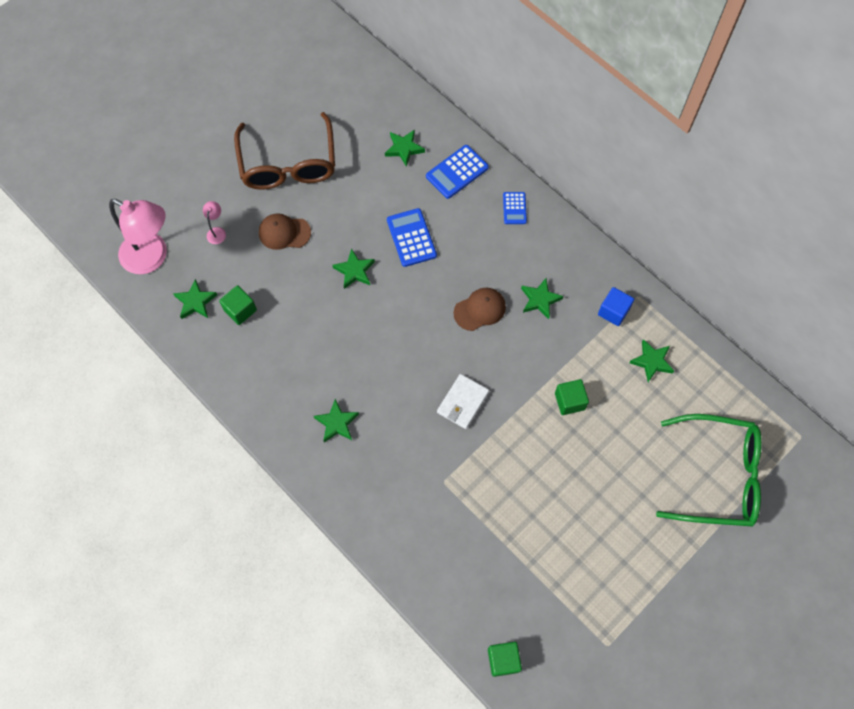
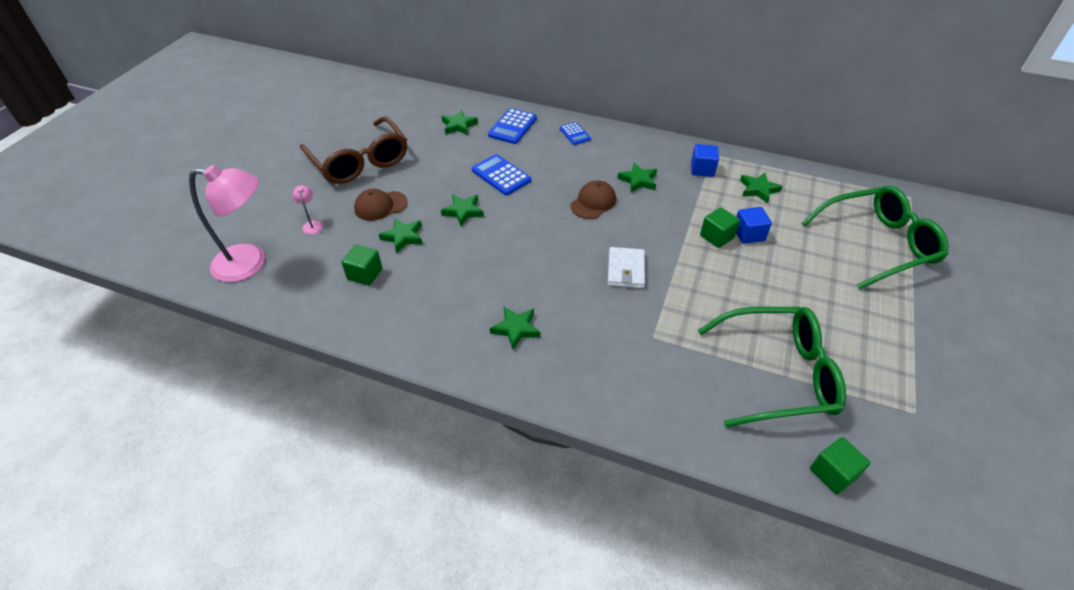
camera: 25 degrees left, 20 degrees down
(195, 302) = (313, 283): green star -> green star (403, 237)
(522, 562) = (777, 374): none -> green glasses
(602, 411) = (748, 234): none -> blue cube

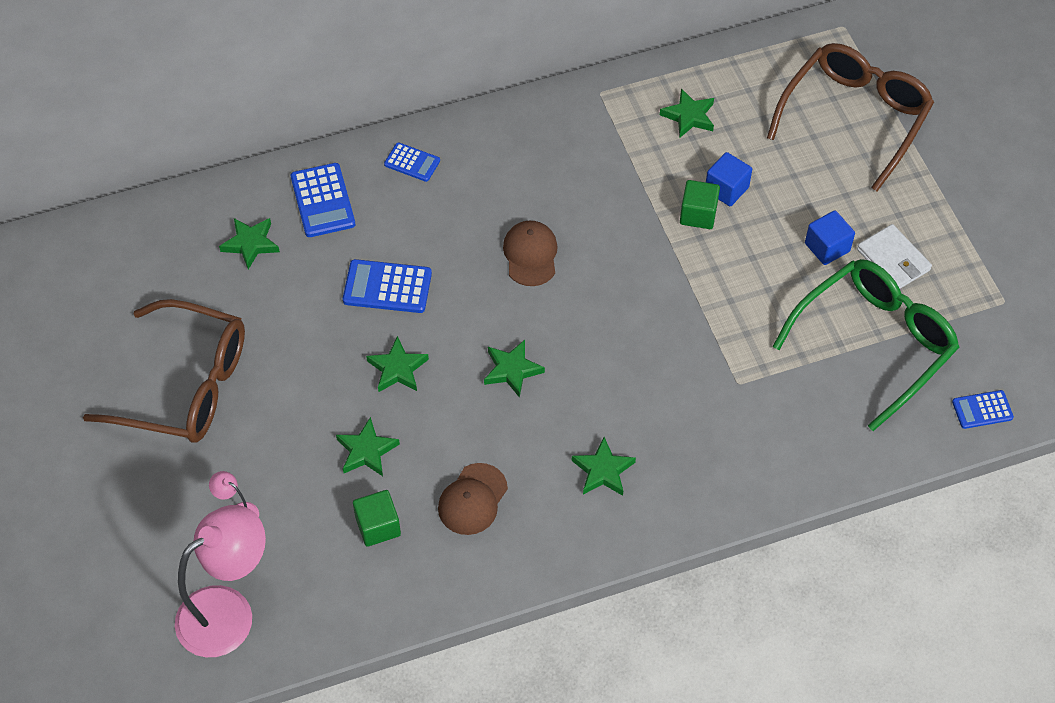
camera: 40 degrees left, 10 degrees up
(380, 206) = (291, 429): brown cap -> brown cap (472, 499)
(626, 270) = (645, 322): white wallet -> white wallet (893, 260)
(638, 180) = (551, 188): green star -> green star (512, 370)
(702, 169) = (607, 124): blue cube -> blue cube (827, 247)
(833, 473) = (982, 410): green cube -> blue calculator
(877, 244) = (854, 118): green glasses -> brown glasses

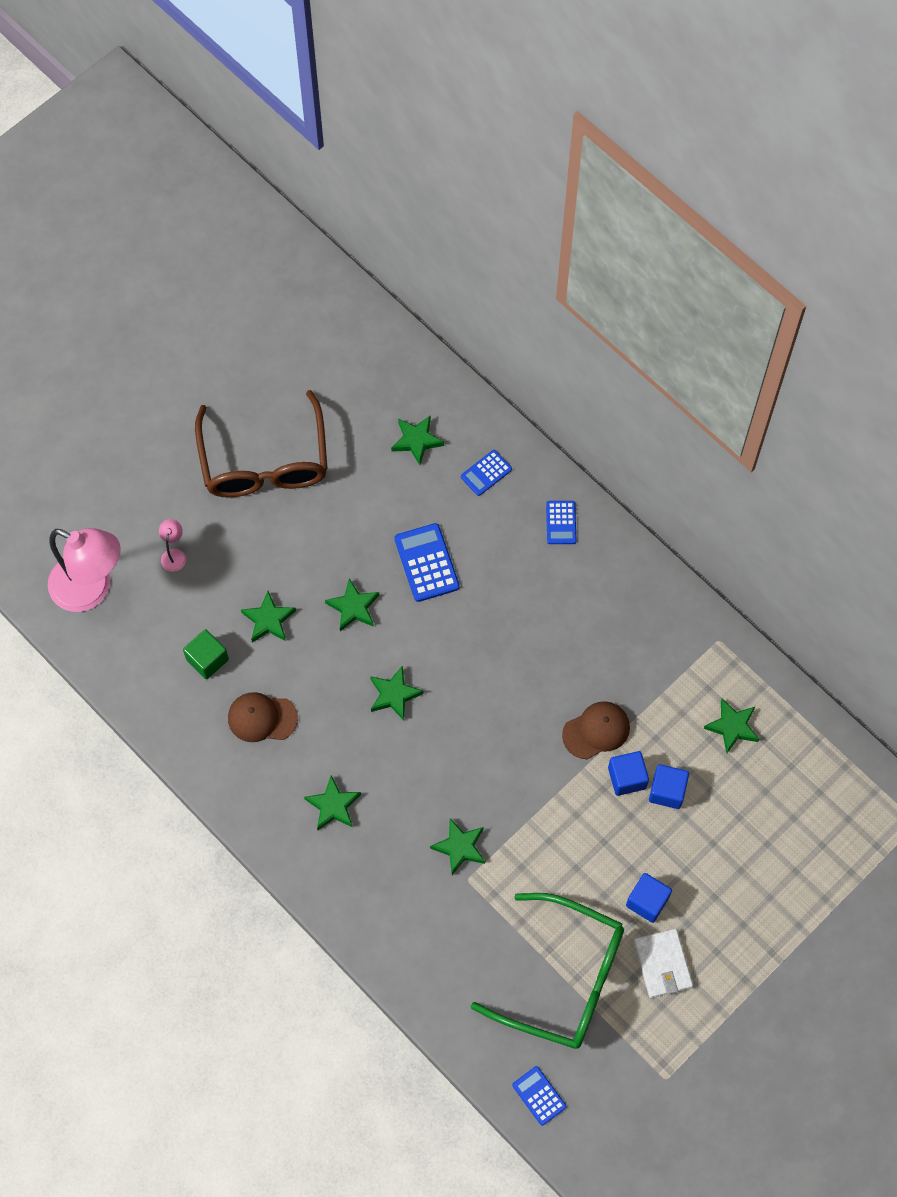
camera: 65 degrees right, 10 degrees up
(322, 201) = (486, 473): blue calculator -> blue calculator, size x0.62
(530, 255) = (514, 659): brown cap -> brown cap (596, 731)
(698, 214) = (627, 778): green cube -> blue cube
(701, 377) = (459, 847): none -> green star
(854, 118) = (809, 872): brown glasses -> none
(893, 260) = (662, 964): white wallet -> white wallet turned 45 degrees counterclockwise

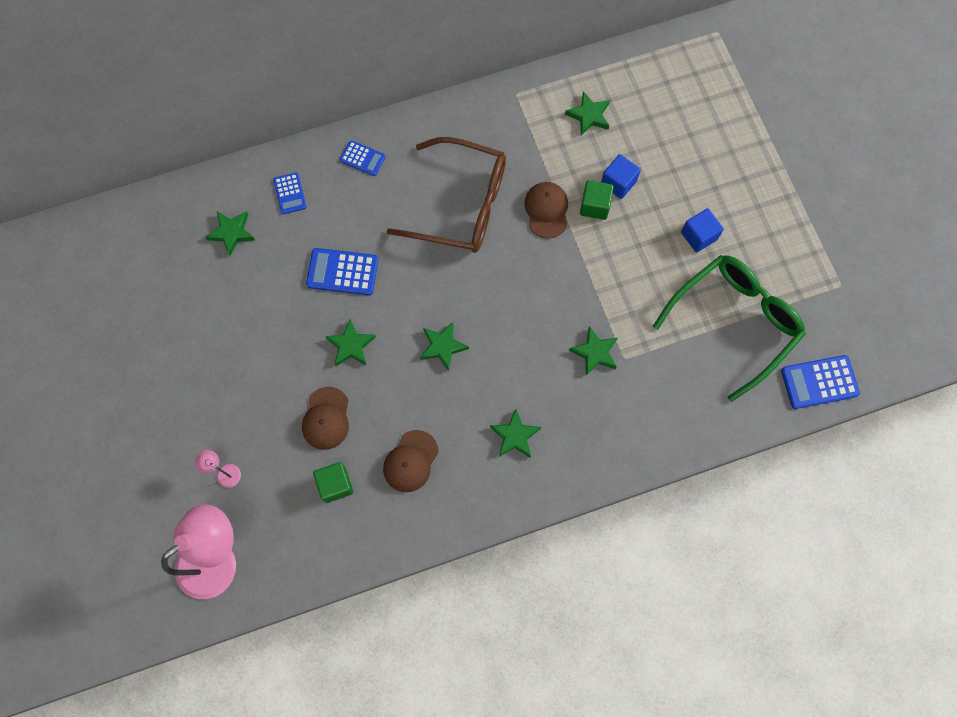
camera: 65 degrees left, 5 degrees up
(264, 461) = (180, 360): brown glasses -> brown glasses (461, 205)
(268, 620) = (326, 418): green star -> brown cap
(539, 1096) = (819, 382): blue calculator -> blue calculator, size x1.60
(627, 778) = (595, 206): blue cube -> green cube
(662, 964) = (752, 247): white wallet -> none

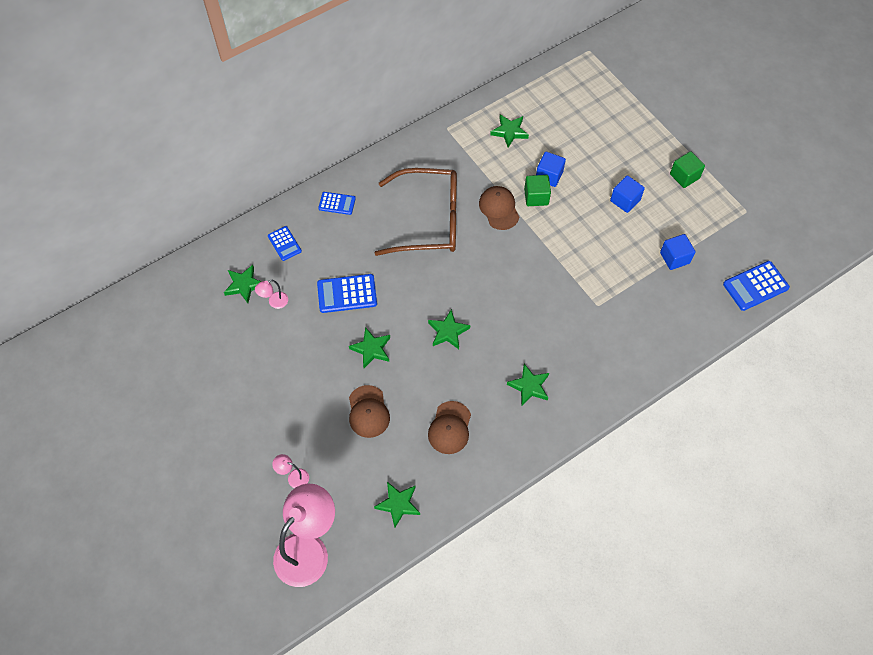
camera: 15 degrees left, 10 degrees down
(259, 262) = (274, 302): none -> pink lamp
(335, 485) = (392, 462): green cube -> green cube (684, 176)
(595, 352) = (573, 306): green star -> green star (398, 504)
(734, 323) = (674, 258): green glasses -> blue cube

